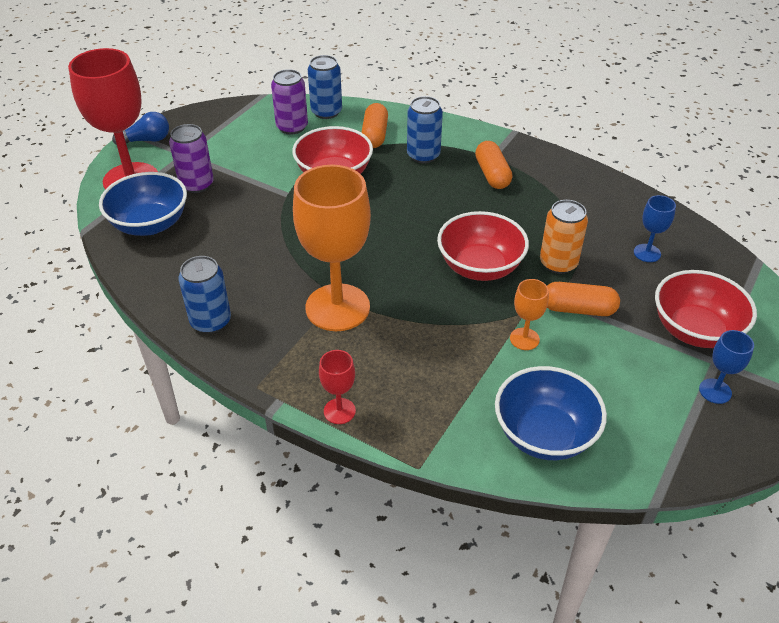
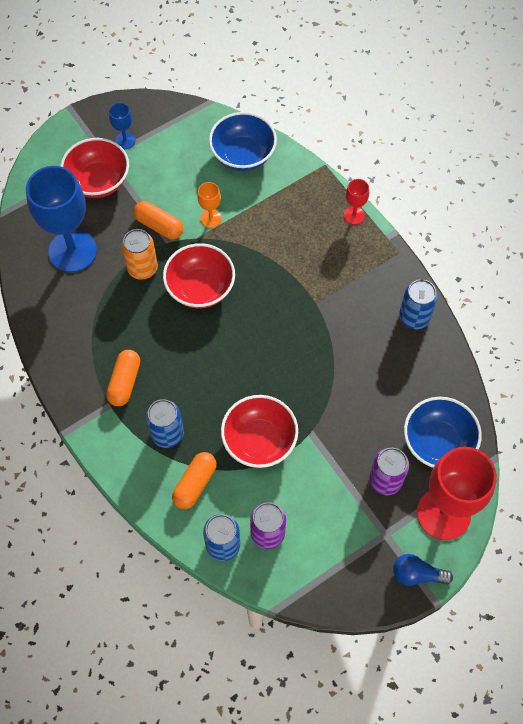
camera: 155 degrees left, 20 degrees up
(337, 307) = (321, 293): orange goblet -> none
(647, 253) = (72, 251): blue goblet -> blue goblet, size x2.26

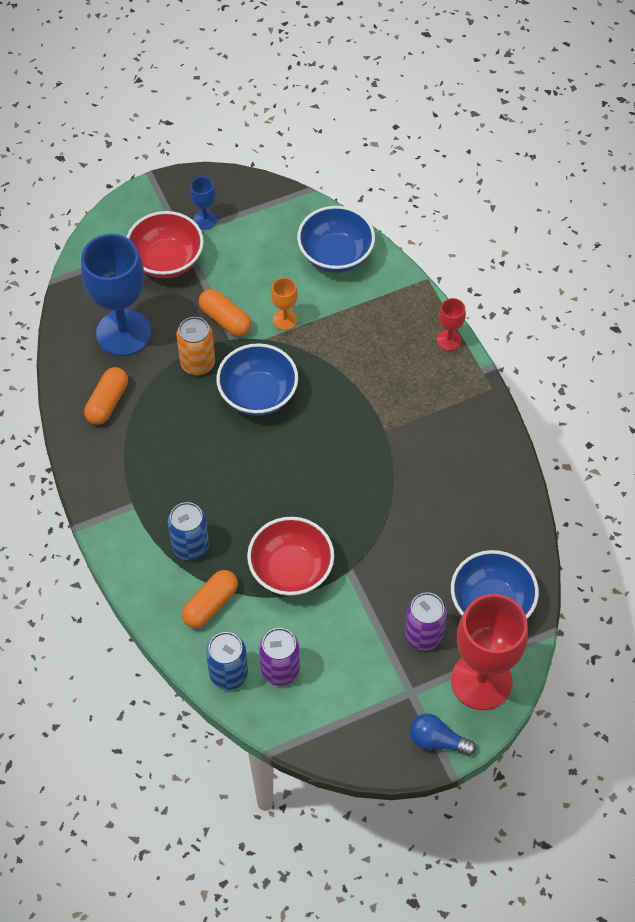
camera: 10 degrees right, 5 degrees down
(124, 382) = (154, 483): orange capsule -> orange capsule (107, 402)
(200, 288) = (258, 394): red bowl -> blue bowl
(414, 317) = (494, 463): blue can -> none

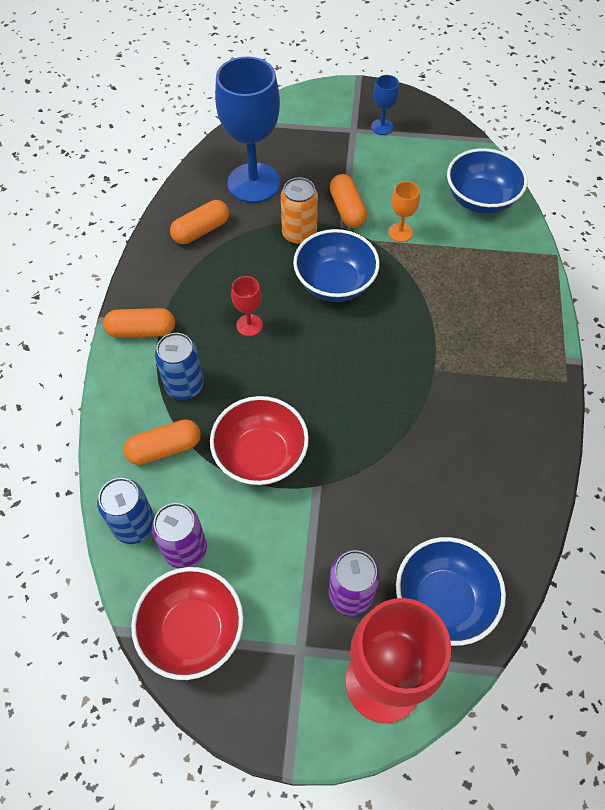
camera: 30 degrees right, 0 degrees up
(120, 519) = (141, 331): none -> orange capsule
(167, 260) = (328, 144): red bowl -> red bowl (193, 631)
(437, 740) = (295, 723): blue light bulb -> none
(449, 340) = (547, 317): red goblet -> red goblet (249, 325)

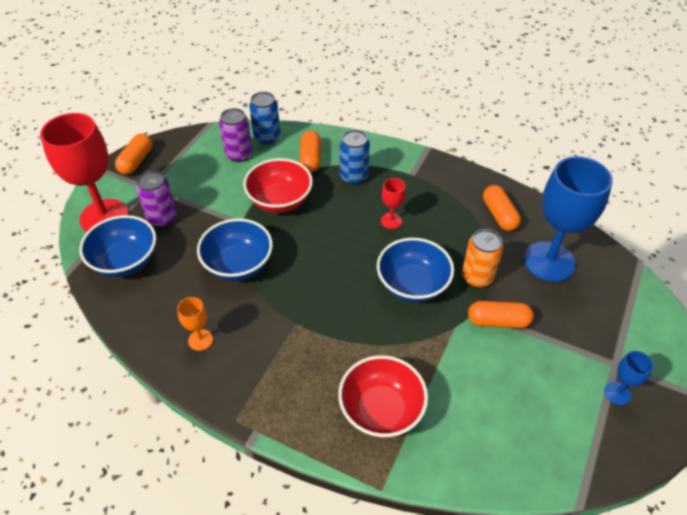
camera: 110 degrees right, 10 degrees down
(141, 331) = (410, 164): orange capsule -> orange capsule (136, 161)
(193, 631) = (190, 148): red bowl -> red bowl (381, 410)
(400, 232) = (456, 354): orange goblet -> orange goblet (200, 340)
(480, 199) = (482, 447): blue bowl -> blue bowl (238, 265)

